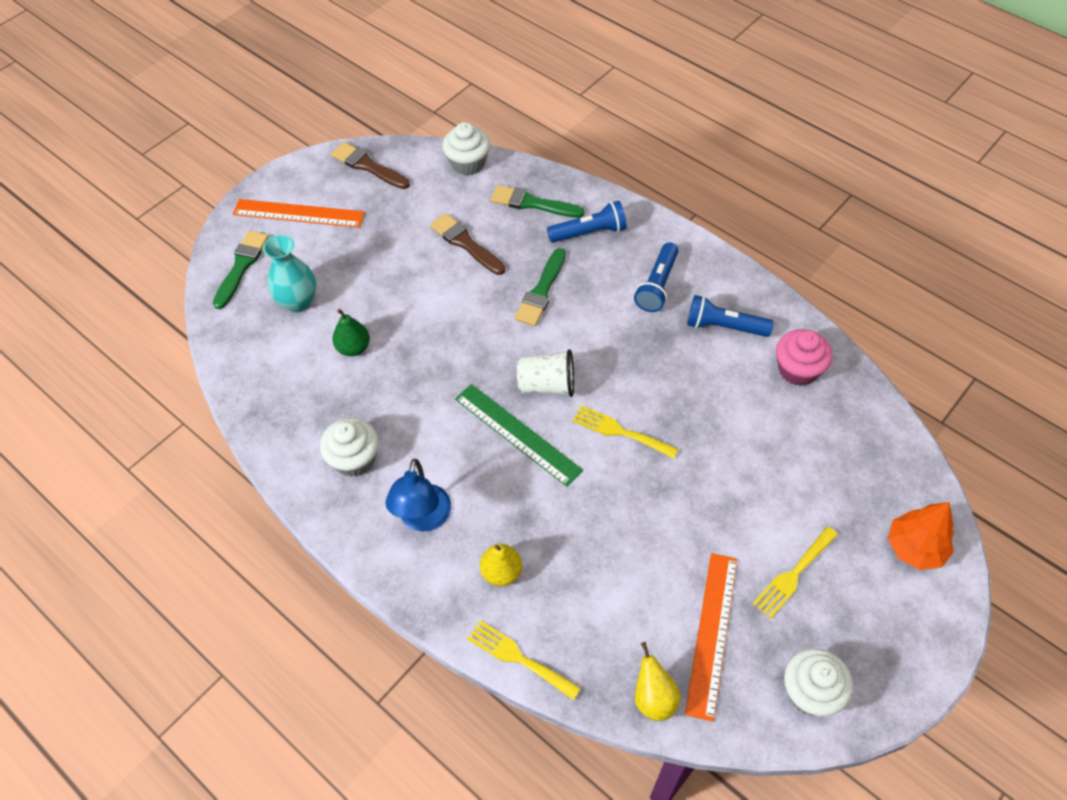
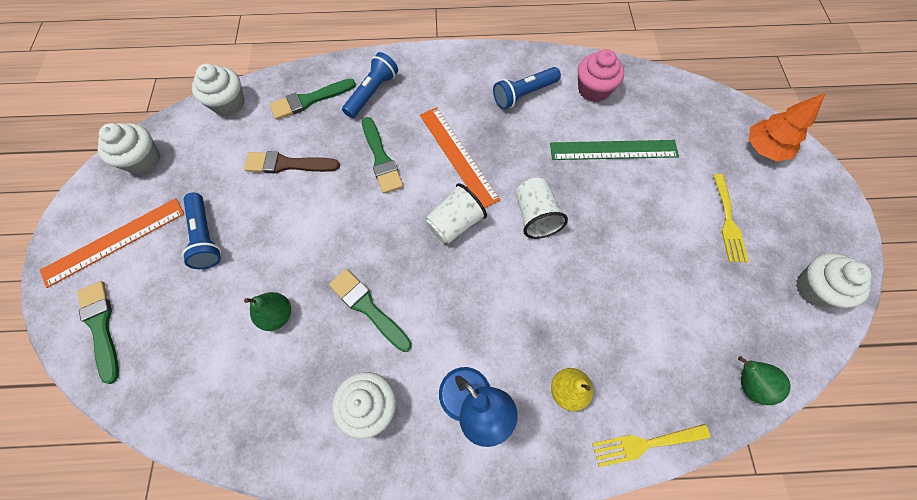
camera: 45 degrees left, 10 degrees up
(298, 302) = (188, 316): turquoise vase -> none
(368, 166) = (143, 160): brown brush -> white cupcake
(419, 394) = (368, 308): none -> green brush
(517, 434) = (471, 276): green ruler -> green ruler (613, 150)
(620, 431) = (535, 216): yellow fork -> white cup
(653, 698) = (748, 383): yellow pear -> green pear
(657, 285) = (455, 97): blue flashlight -> blue flashlight (205, 237)
(711, 633) = (730, 304): orange ruler -> orange ruler (458, 156)

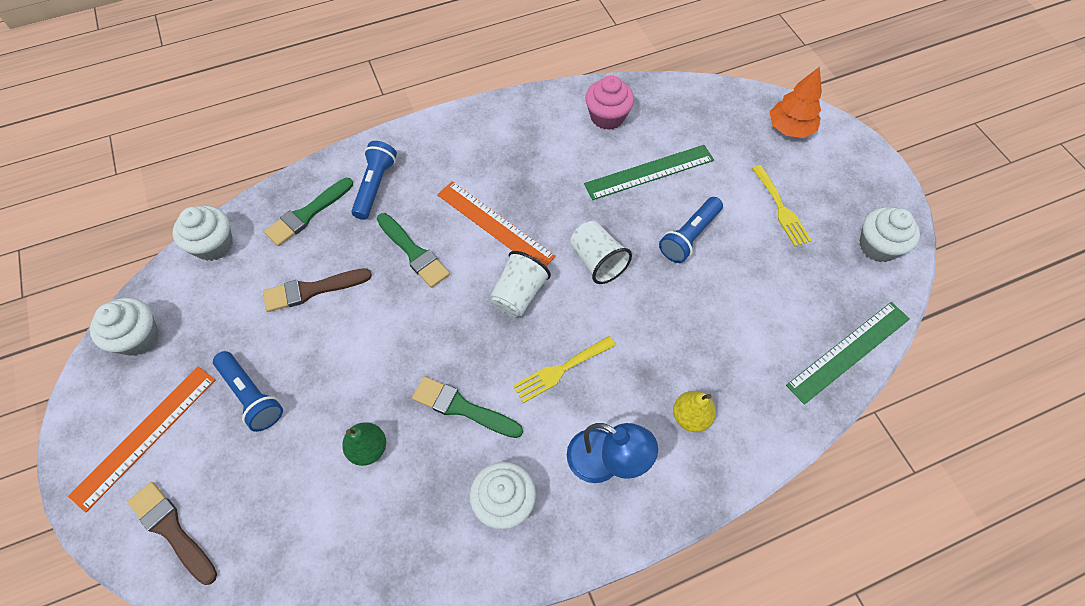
camera: 20 degrees left, 5 degrees down
(101, 327) = (172, 530): green brush -> brown brush
(524, 94) = (538, 141): blue flashlight -> blue flashlight (689, 236)
(645, 444) = (778, 439): yellow fork -> yellow fork (560, 370)
(748, 383) = (849, 351): green pear -> green ruler

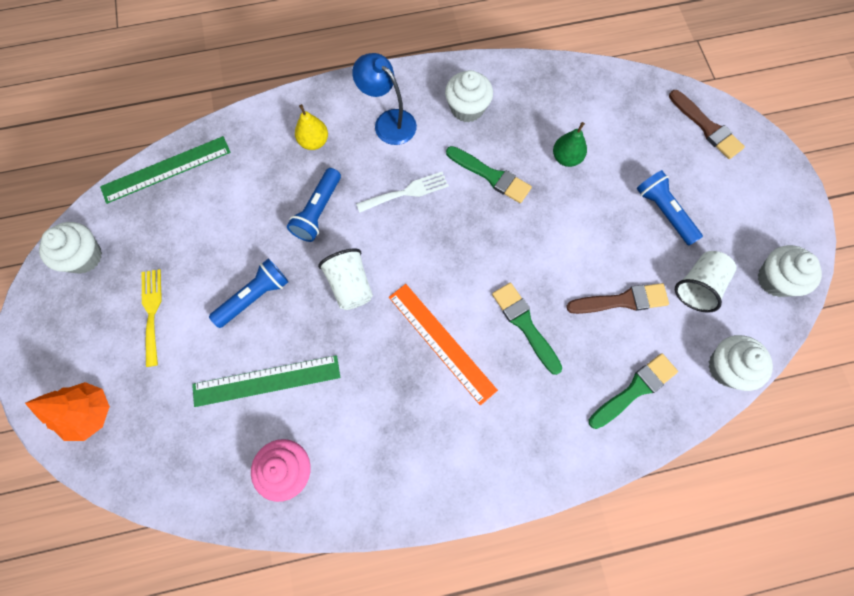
camera: 170 degrees left, 10 degrees up
(145, 435) = (745, 194): orange ruler -> none
(375, 186) = (563, 414): blue flashlight -> blue flashlight (318, 211)
(518, 294) = (430, 264): white cup -> white cup (698, 286)
(560, 370) = (407, 192): yellow fork -> white fork

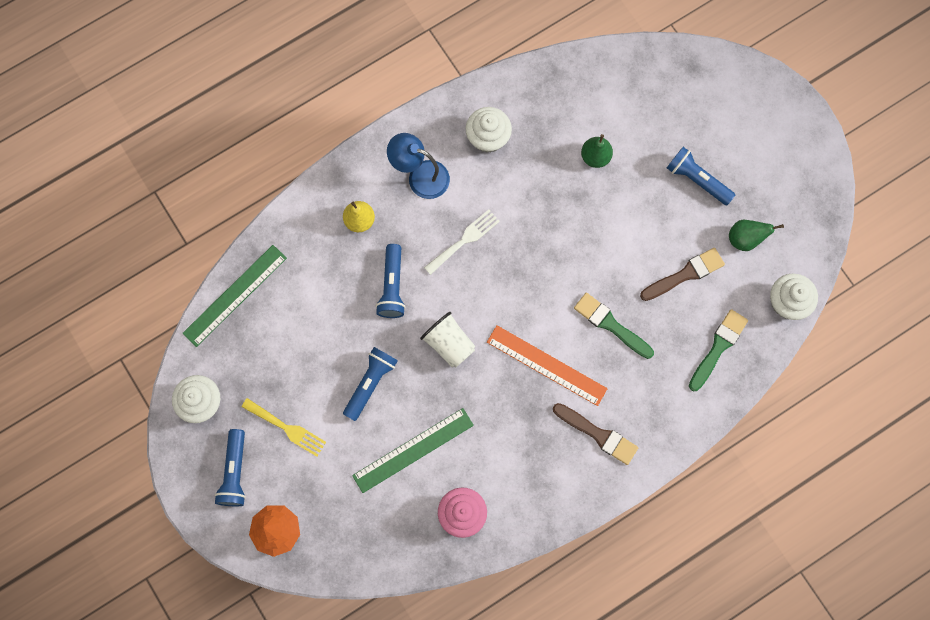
camera: 20 degrees left, 5 degrees up
(79, 337) = (235, 472): none -> blue flashlight
(152, 312) = (287, 428): yellow fork -> yellow fork turned 150 degrees clockwise
(490, 175) = (533, 198): green brush -> none
(698, 286) = (745, 239): white cup -> green pear
(706, 127) = (711, 81): brown brush -> brown brush (597, 434)
(775, 279) = (807, 210): white cupcake -> none

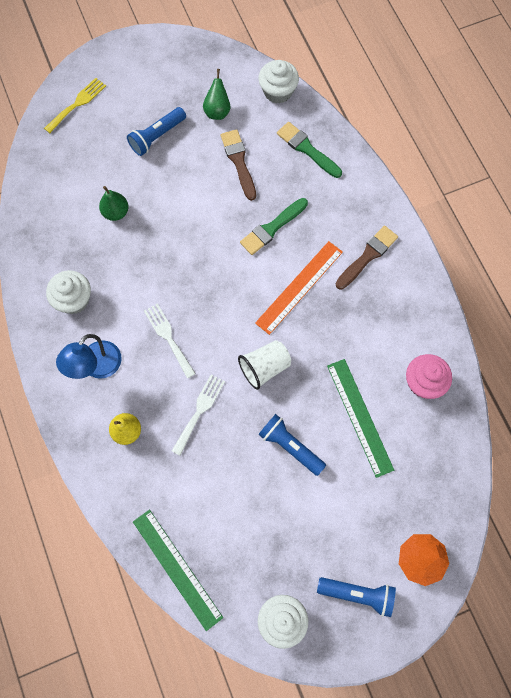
camera: 80 degrees left, 5 degrees down
(287, 428) = (321, 534): yellow fork -> yellow fork (77, 104)
(392, 286) = (199, 411): blue flashlight -> white fork

